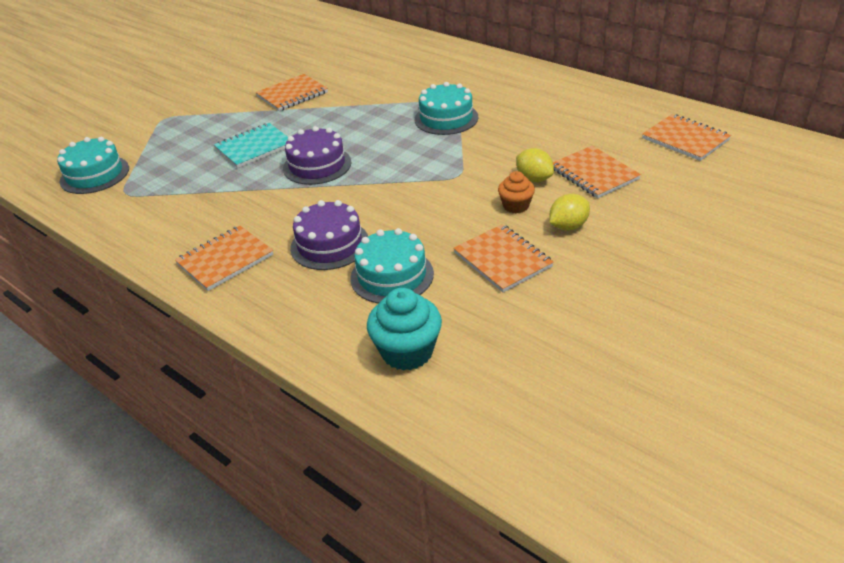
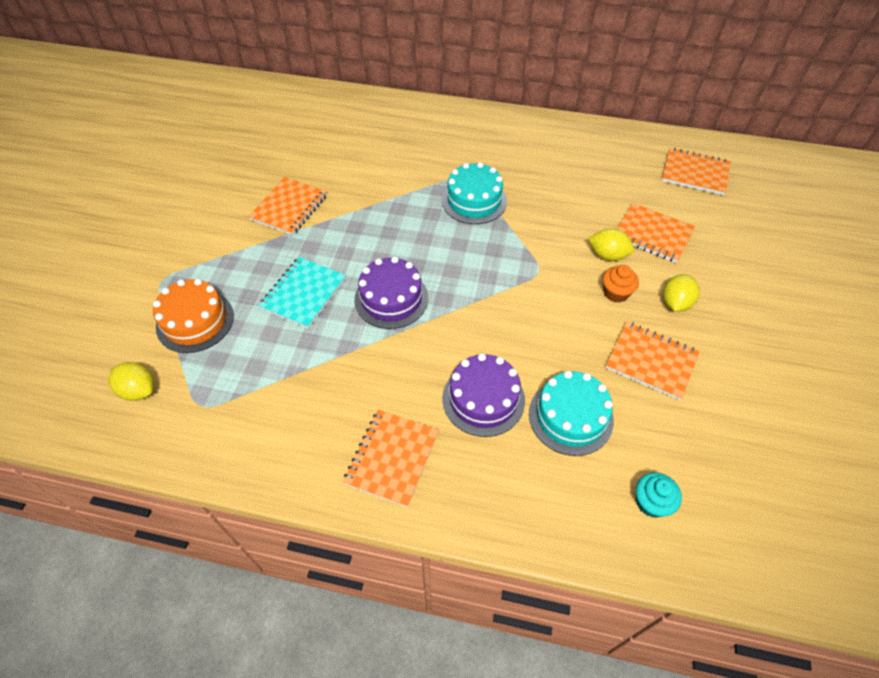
camera: 30 degrees left, 15 degrees up
(94, 174) = (139, 390): turquoise cake -> yellow lemon
(165, 146) = (195, 321): none -> orange cake
(407, 352) = (651, 502): turquoise cupcake -> turquoise cupcake, size x0.61

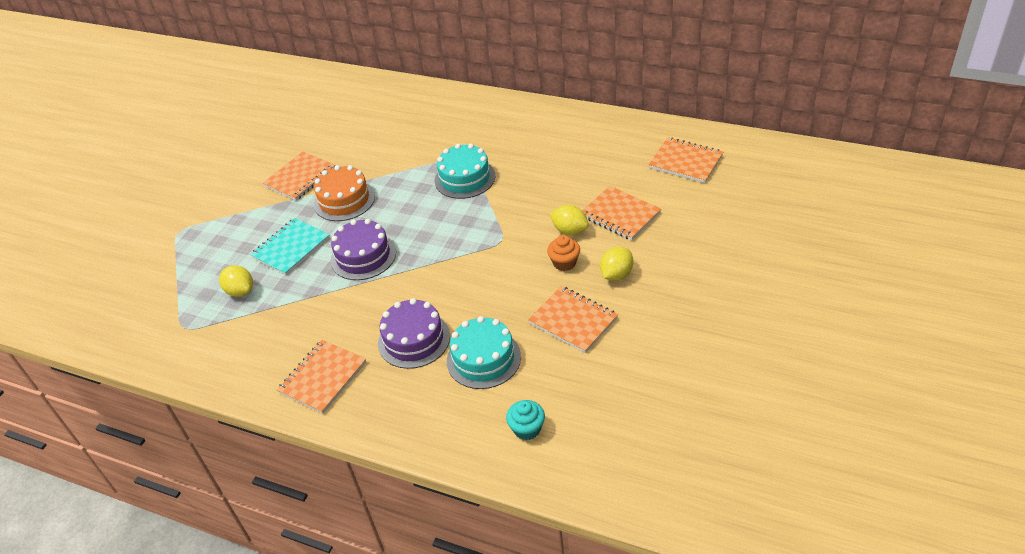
camera: 15 degrees right, 10 degrees down
(139, 390) = (140, 313): yellow lemon -> yellow lemon (240, 291)
(195, 321) = (197, 264): orange cake -> orange cake (344, 200)

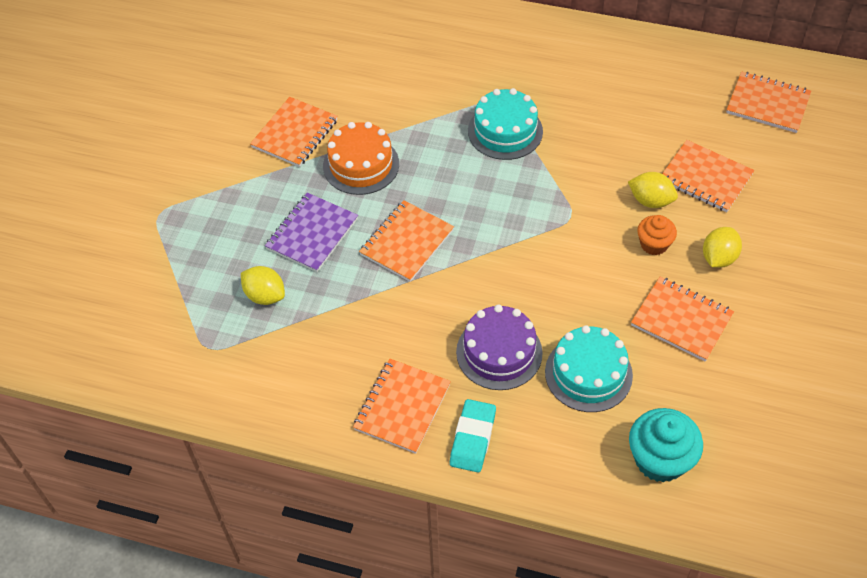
camera: 10 degrees left, 10 degrees up
(291, 248) = (312, 234): turquoise notebook -> purple notebook
(363, 256) = (407, 242): purple cake -> orange notebook
(373, 404) = (473, 438): none -> turquoise eraser
(527, 429) = (660, 459): turquoise cupcake -> turquoise cupcake, size x1.64

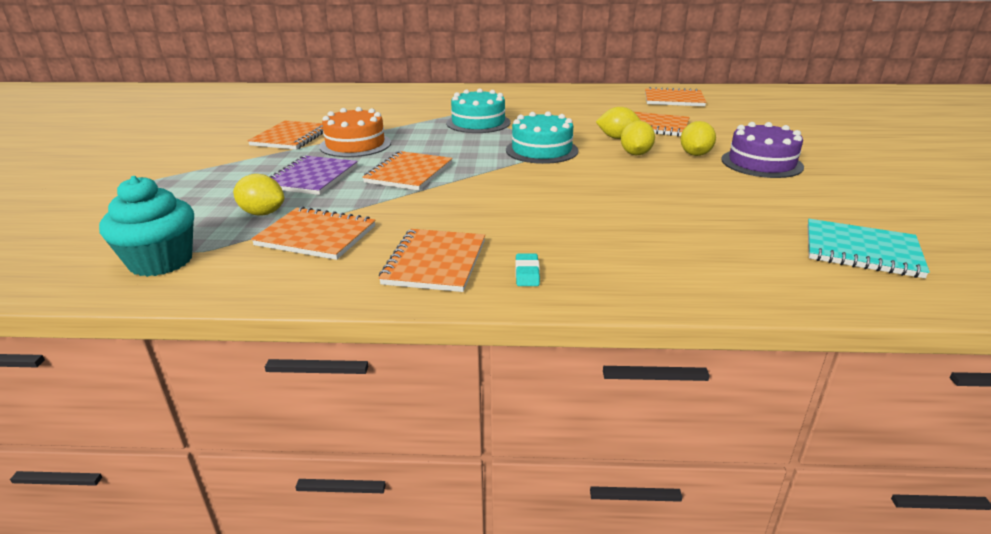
camera: 15 degrees left, 25 degrees down
(473, 438) = (527, 273): turquoise eraser -> turquoise eraser, size x0.57
(499, 352) = (528, 218): purple cake -> purple cake (761, 163)
(588, 373) = (626, 219): turquoise cake -> turquoise cake (541, 150)
(654, 244) = (635, 154): orange cupcake -> yellow lemon
(660, 459) = (743, 261): turquoise cupcake -> turquoise cupcake (161, 261)
(681, 320) = (691, 184): orange notebook -> orange notebook (316, 236)
(773, 467) = (861, 251): none -> turquoise notebook

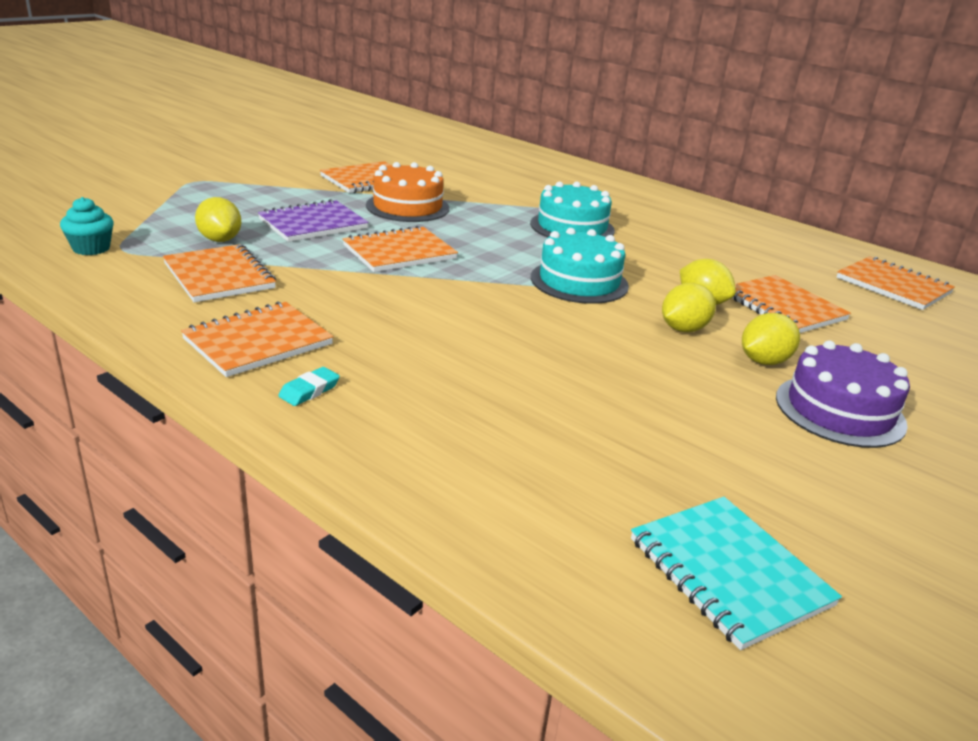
camera: 35 degrees right, 0 degrees up
(161, 261) = (91, 248): turquoise cupcake -> turquoise cupcake, size x0.61

